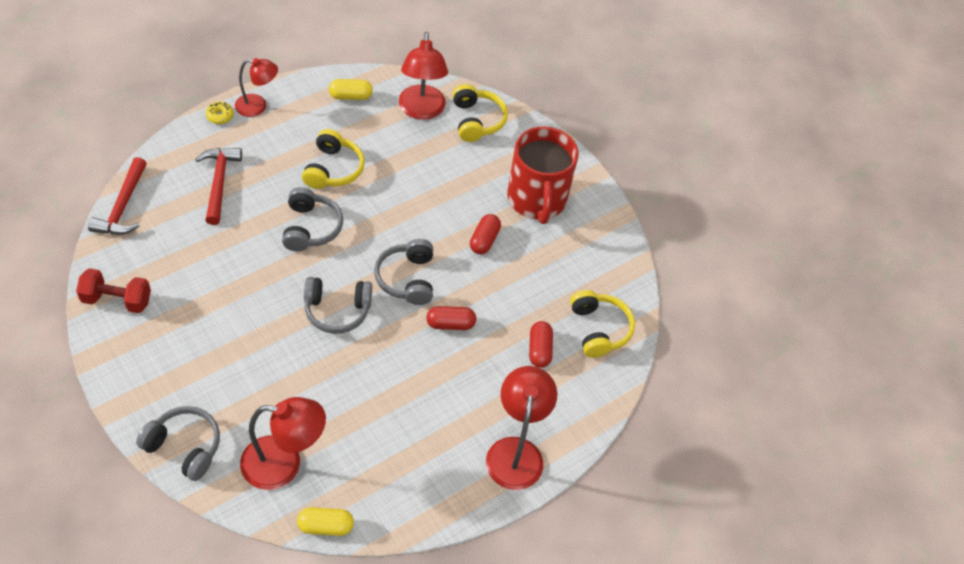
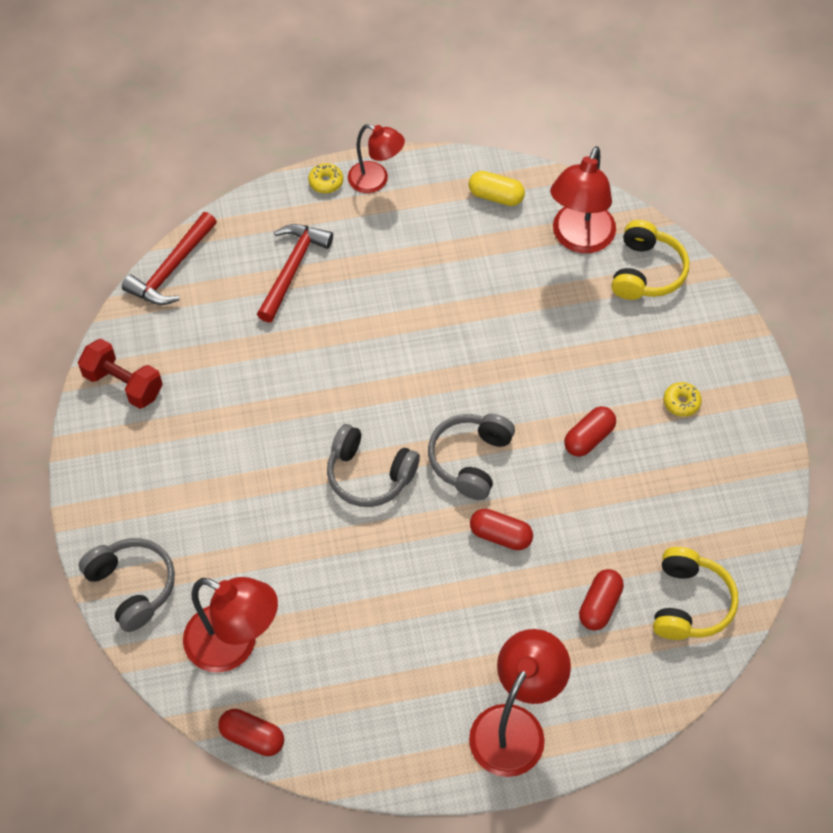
camera: 30 degrees right, 5 degrees up
(310, 227) = (378, 358): grey headphones -> none
(325, 526) = (252, 737): yellow capsule -> red capsule
(333, 169) = (435, 289): yellow headphones -> none
(537, 199) = (681, 402): red mug -> yellow donut

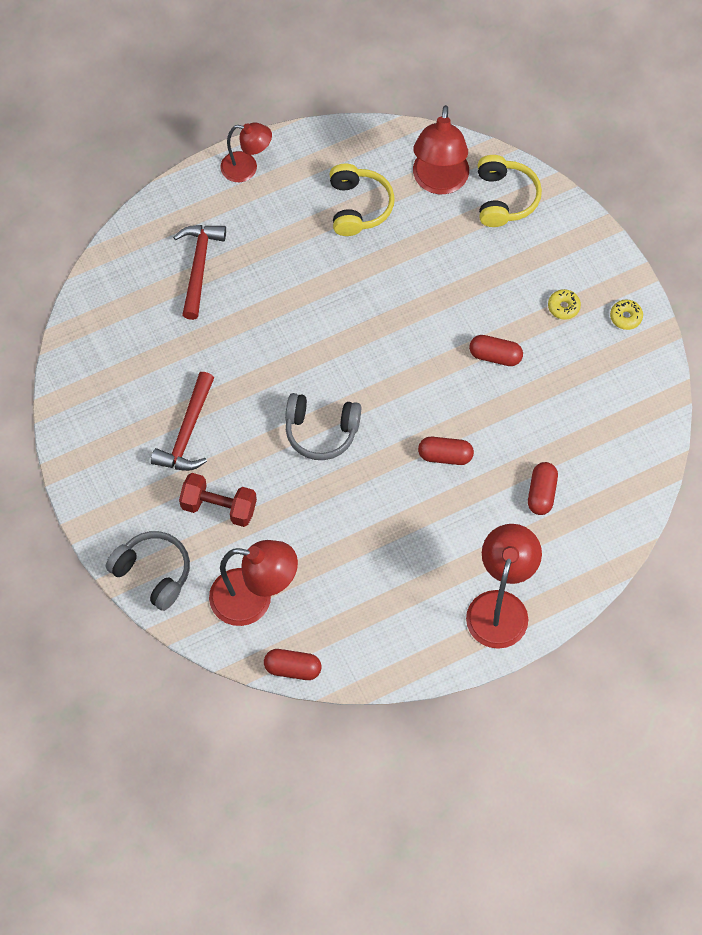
camera: 15 degrees left, 5 degrees up
(123, 384) = (85, 403): red dumbbell -> red dumbbell (219, 507)
(172, 269) = (92, 291): red hammer -> red hammer (187, 432)
(326, 182) = (203, 180): yellow donut -> yellow donut (626, 317)
(470, 460) = (402, 398): grey headphones -> none
(496, 196) = (356, 159): yellow capsule -> none
(589, 438) = (495, 356): red capsule -> red capsule turned 75 degrees clockwise
(689, 603) = (613, 473): yellow headphones -> yellow headphones (358, 206)

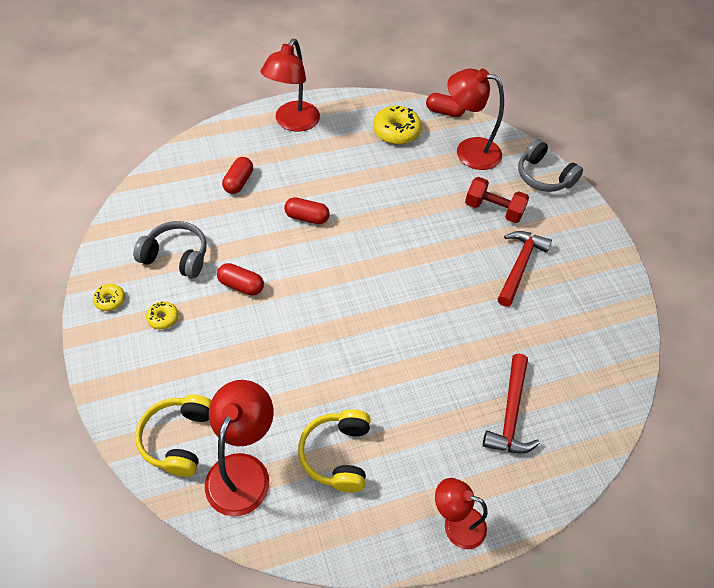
camera: 175 degrees left, 10 degrees down
(321, 431) = (405, 250): grey headphones -> grey headphones (176, 256)
(356, 617) = (396, 131): none -> yellow donut

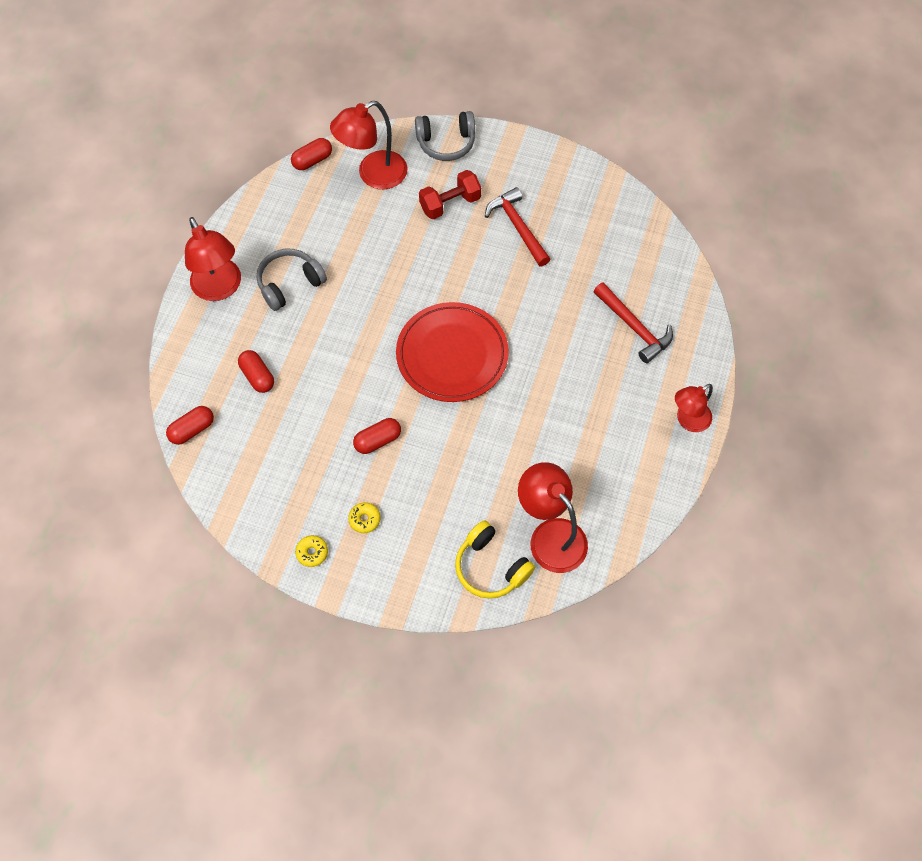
camera: 50 degrees left, 10 degrees up
(176, 256) = (305, 474): grey headphones -> grey headphones (290, 284)
(307, 217) = (344, 346): red capsule -> red capsule (192, 429)
(337, 454) = (584, 463): yellow headphones -> none
(360, 290) = (452, 355): none -> red plate
(396, 131) = (304, 213): yellow donut -> none

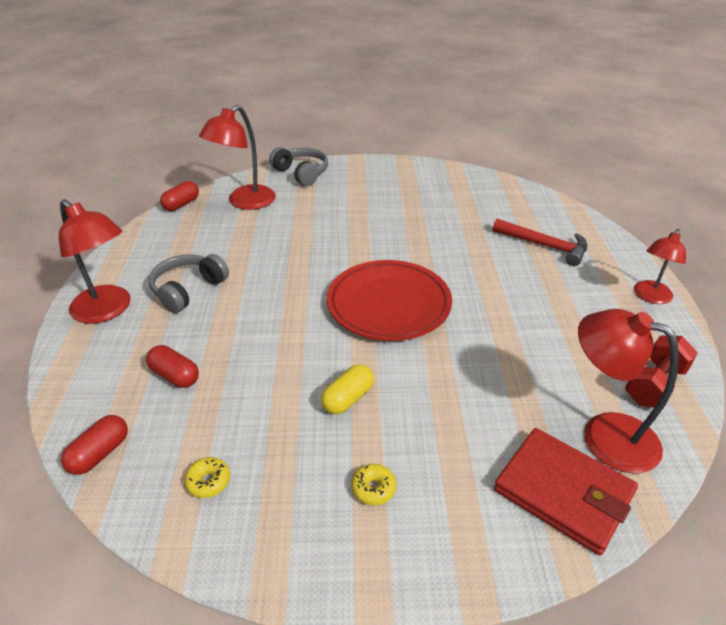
camera: 20 degrees left, 25 degrees down
(312, 552) = (320, 555): yellow donut -> yellow donut (208, 481)
(378, 440) = (348, 398): red capsule -> yellow capsule
(446, 143) = (301, 173): grey headphones -> grey headphones turned 105 degrees counterclockwise
(450, 204) = (325, 206): red dumbbell -> red dumbbell (654, 385)
(491, 566) = (563, 492): yellow headphones -> red wallet
(517, 227) = (395, 207): red hammer -> none

